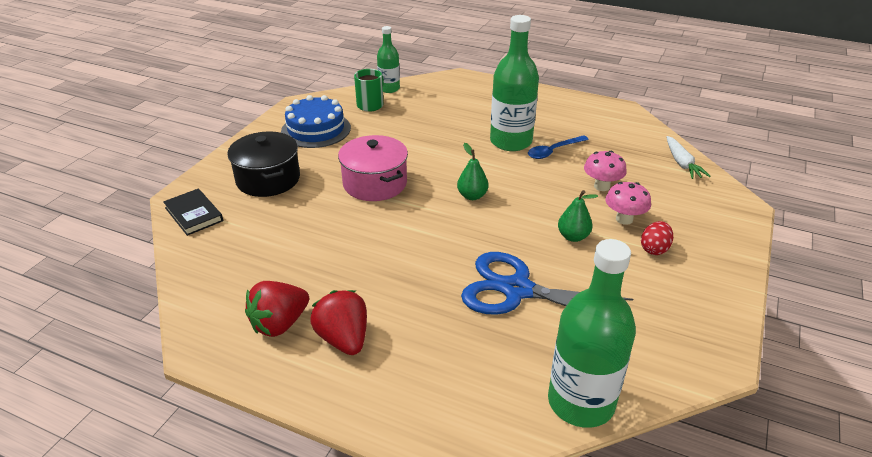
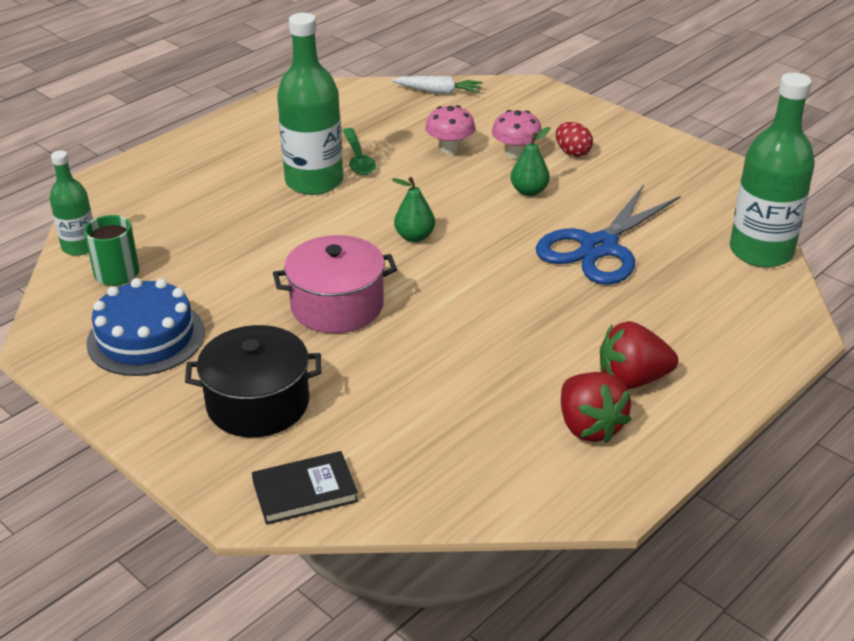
camera: 70 degrees left, 0 degrees up
(553, 151) = (358, 159): blue spoon -> green spoon

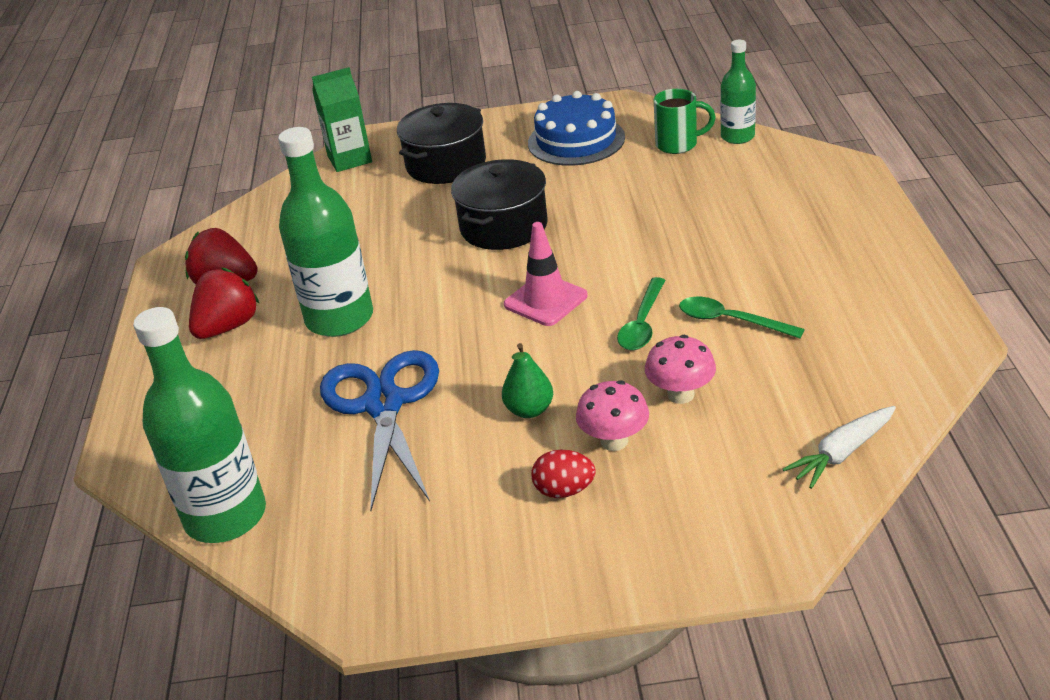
camera: 135 degrees right, 0 degrees up
(305, 491) = (349, 159): black book -> green carton
(314, 181) = (714, 277): green bottle -> green bottle (339, 318)
(337, 306) = (504, 226): pink pot -> black pot
(397, 188) = (642, 323): none -> green spoon
(414, 237) = (545, 300): green pear -> pink traffic cone

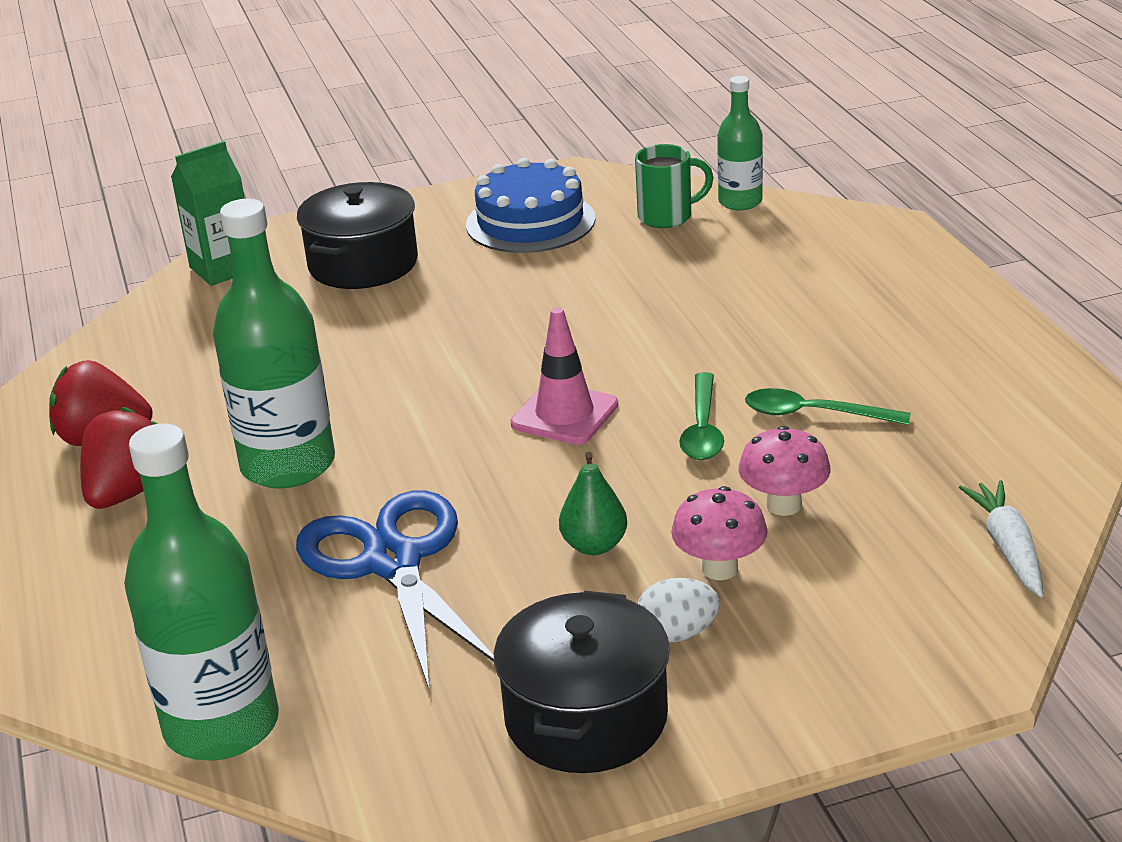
camera: 15 degrees left, 5 degrees down
(504, 226) = (473, 332): black pot -> black pot (586, 718)
(564, 490) = (677, 634): red egg -> white egg
(842, 453) = (1008, 548): white carrot -> white carrot turned 135 degrees clockwise

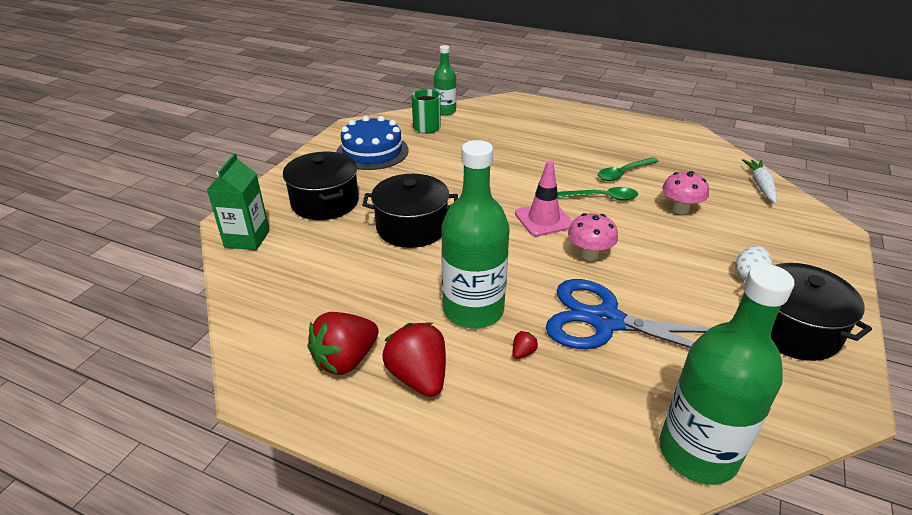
camera: 50 degrees left, 5 degrees up
(252, 534) = (523, 353): none -> red strawberry
(397, 341) = (412, 227): none -> black pot
(594, 546) = (658, 263): green pear -> none
(702, 429) = (601, 197): green spoon -> green spoon turned 45 degrees counterclockwise
(719, 568) = (710, 244): pink mushroom -> pink mushroom (589, 254)
(1008, 548) = (760, 186): white carrot -> white carrot turned 60 degrees clockwise

